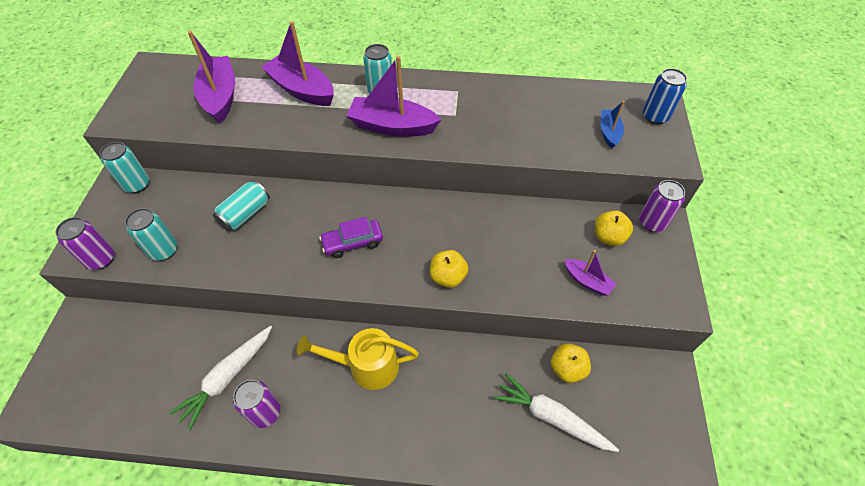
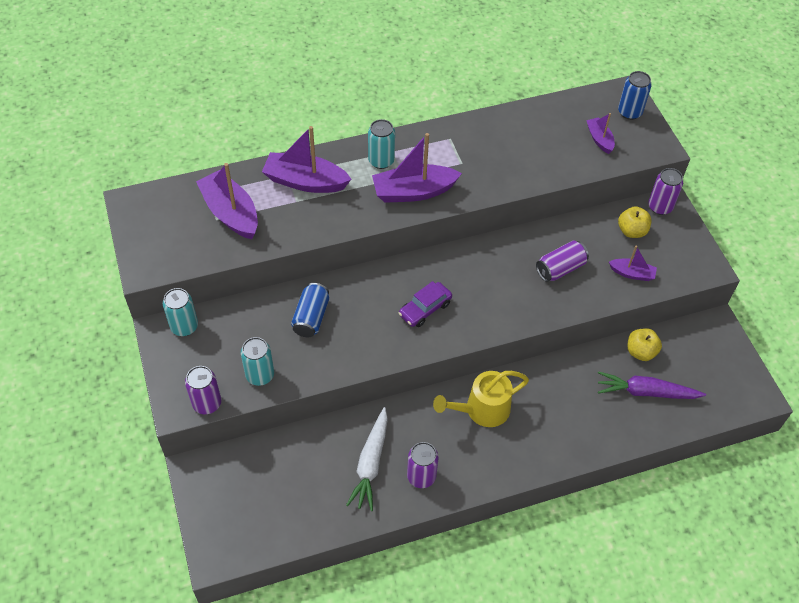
camera: 25 degrees left, 0 degrees up
(245, 214) = (311, 317): turquoise can -> blue can
(448, 277) = (521, 309): yellow apple -> none
(511, 250) = (560, 268): none -> purple can
(551, 417) = (646, 392): white carrot -> purple carrot
(609, 132) = (599, 139): blue boat -> purple boat

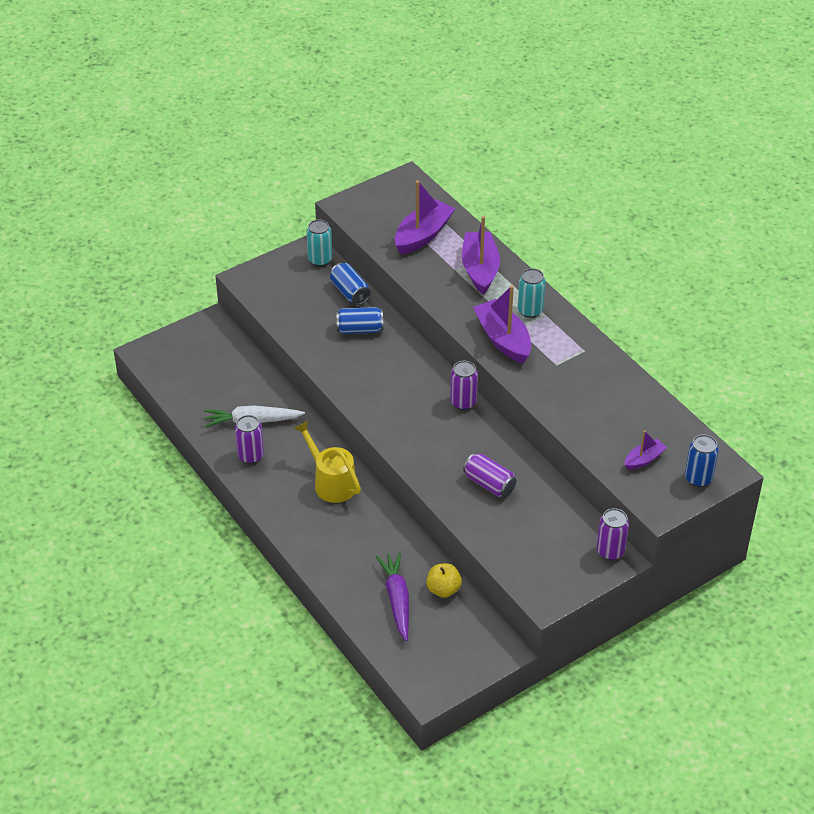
camera: 75 degrees right, 10 degrees down
(207, 403) = (253, 292): purple can -> purple can (463, 402)
(250, 312) = (350, 292): none -> blue can
(260, 375) = (290, 314): turquoise can -> none
(425, 309) = (399, 398): purple car -> none
(631, 231) = (564, 532): yellow apple -> none
(632, 273) = (508, 539): purple boat -> none

